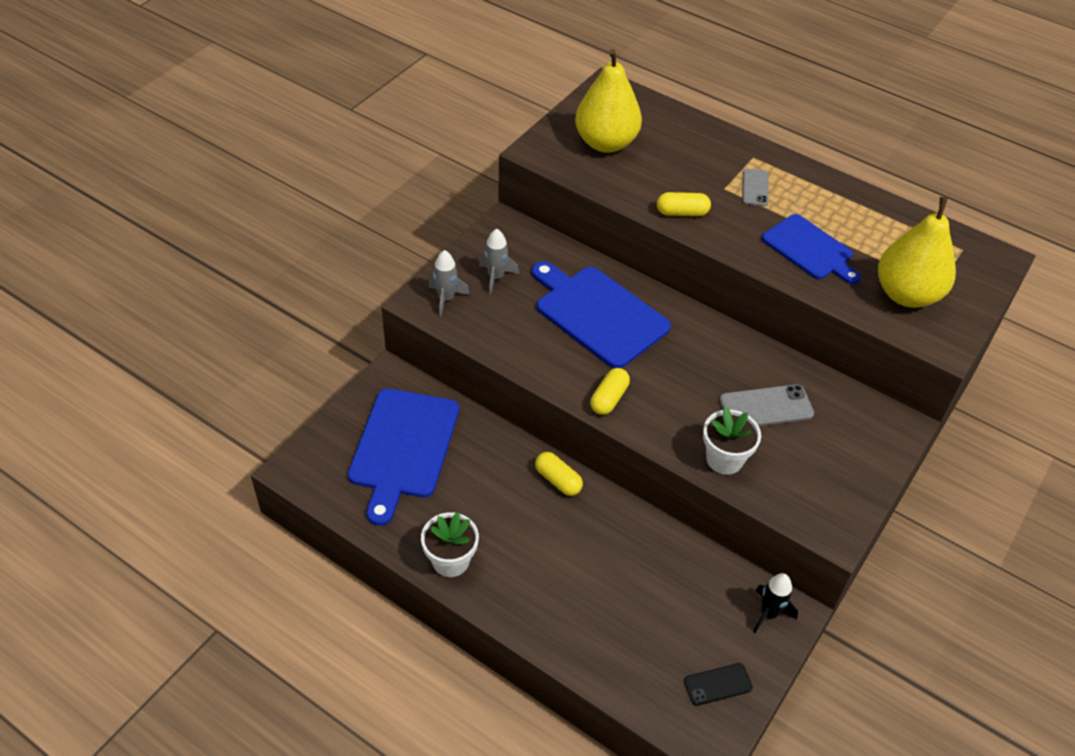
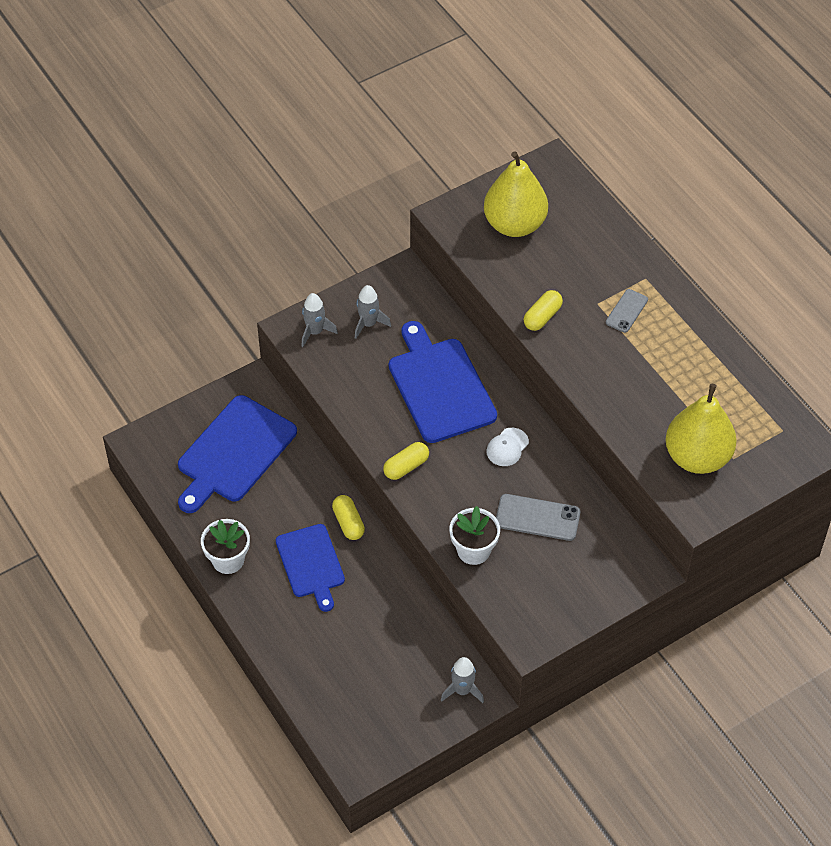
camera: 25 degrees right, 5 degrees up
(682, 213) = (542, 317): yellow capsule -> yellow capsule turned 75 degrees counterclockwise
(696, 350) = (507, 447): none -> white cap
(718, 684) = (388, 728): black phone -> none
(769, 613) = (462, 690): black rocket -> grey rocket
(809, 249) = (637, 387): blue cutting board -> blue cutting board (311, 564)

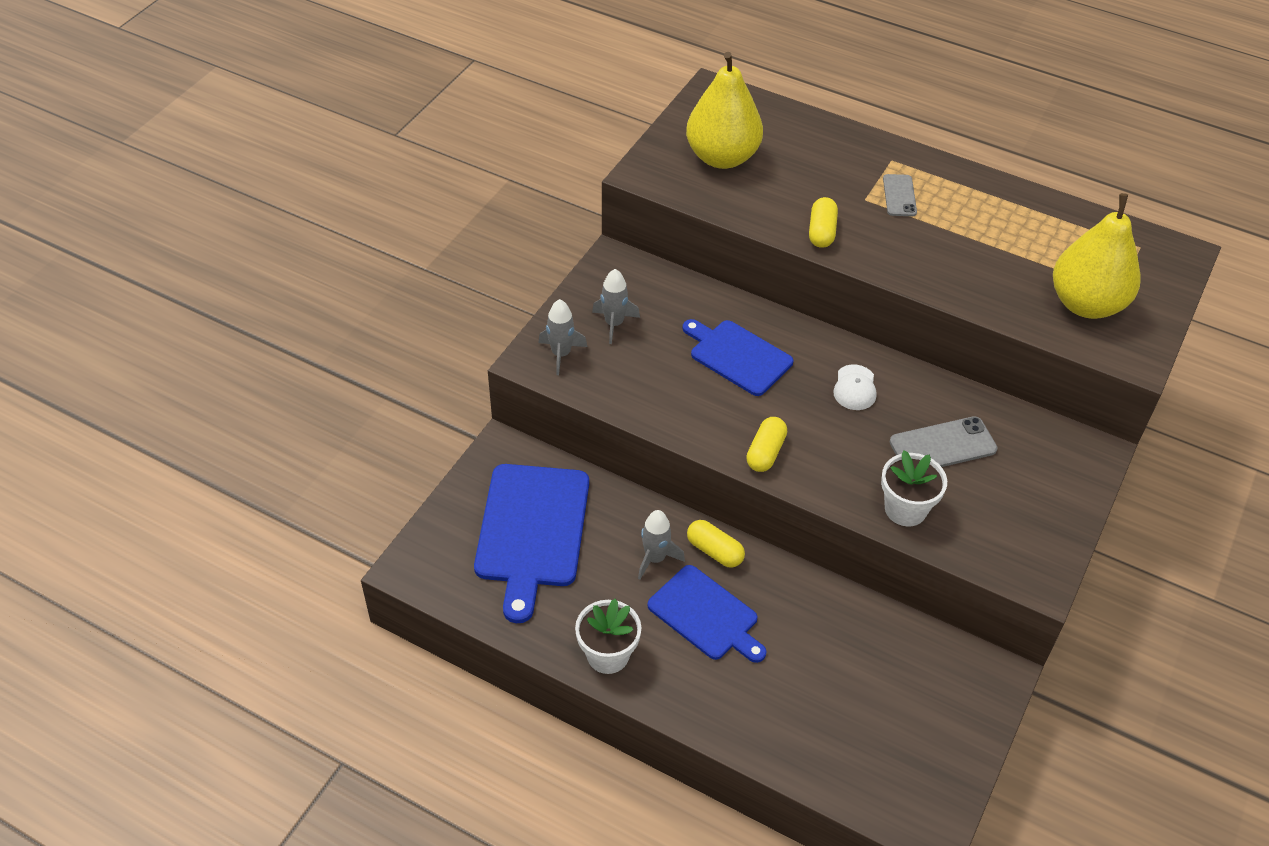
camera: 30 degrees left, 5 degrees down
(440, 386) = (738, 356): blue cutting board -> blue cutting board, size x0.66
(462, 690) = (973, 677): grey rocket -> grey rocket (655, 558)

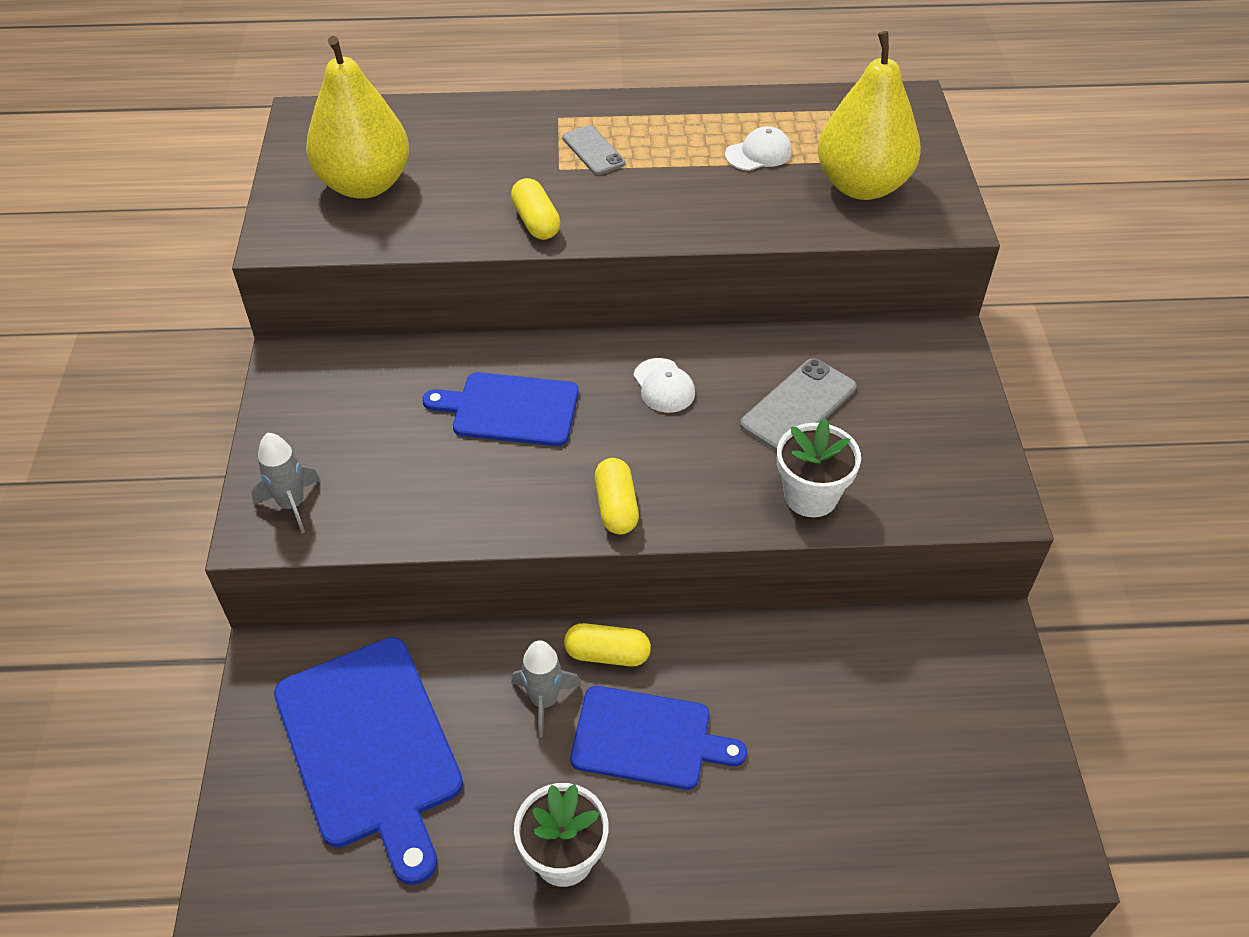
camera: 30 degrees left, 0 degrees up
(614, 324) = (337, 437): grey rocket -> none
(1023, 247) = (759, 153): none -> white cap

